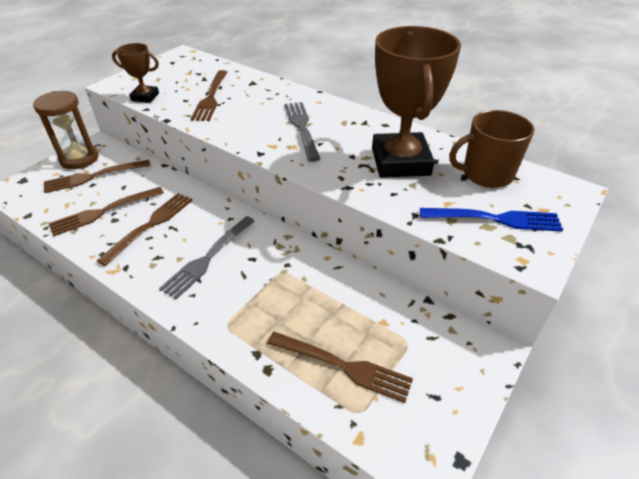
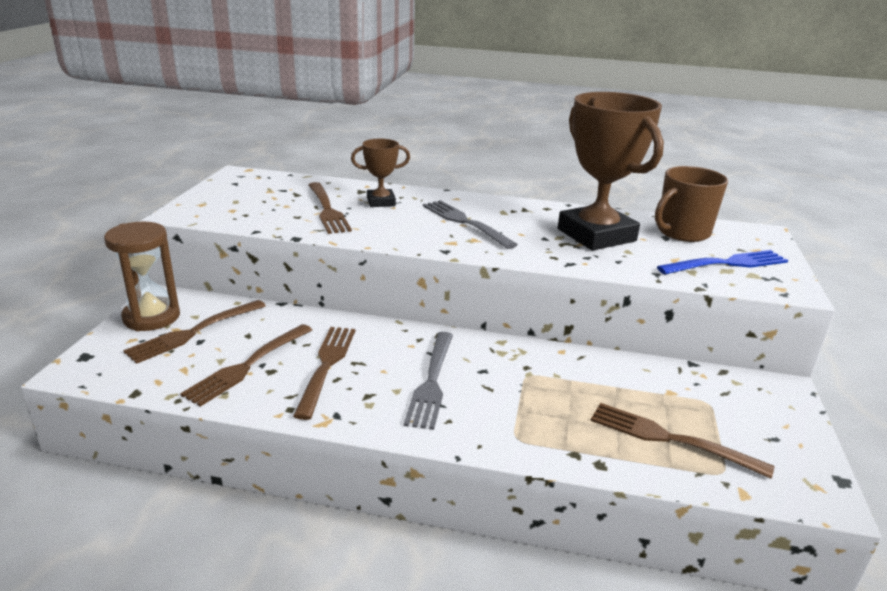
camera: 25 degrees left, 15 degrees down
(145, 97) = (240, 220): brown trophy -> brown trophy (381, 202)
(343, 366) = (670, 439): brown fork -> brown fork turned 150 degrees counterclockwise

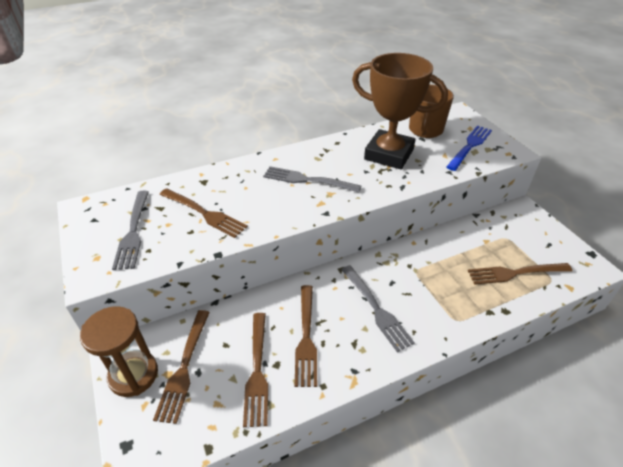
camera: 35 degrees left, 15 degrees up
(252, 200) = (133, 231): none -> grey fork
(326, 366) = (306, 337): brown fork -> brown fork turned 150 degrees counterclockwise
(381, 202) = (231, 186): brown trophy -> none

